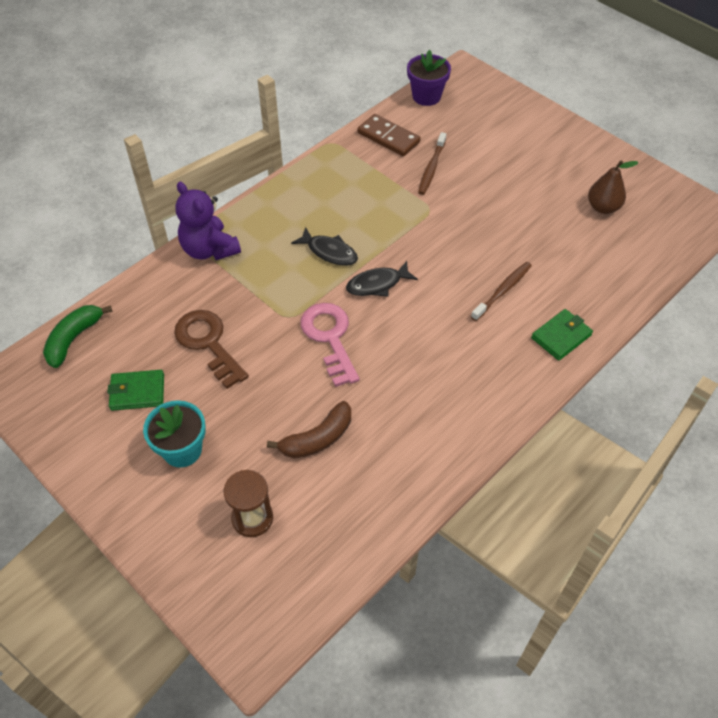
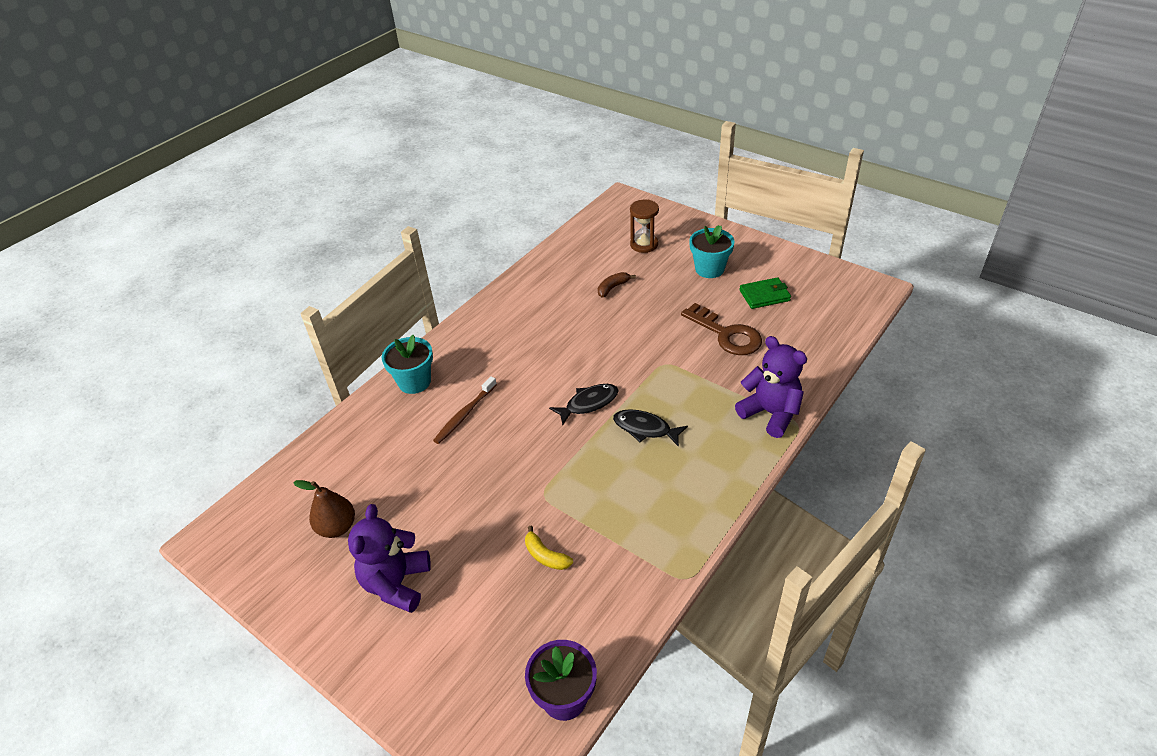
camera: 175 degrees right, 10 degrees down
(74, 339) = (844, 322): green banana -> none
(317, 439) = (612, 288): brown banana -> brown banana, size x0.66
(330, 338) = (622, 353): pink key -> none
(388, 137) = (610, 600): brown domino -> none
(431, 168) = (545, 556): brown toothbrush -> yellow banana
(544, 165) = (396, 583): none -> purple teddy bear
(561, 336) = (414, 382): green wallet -> turquoise flower pot

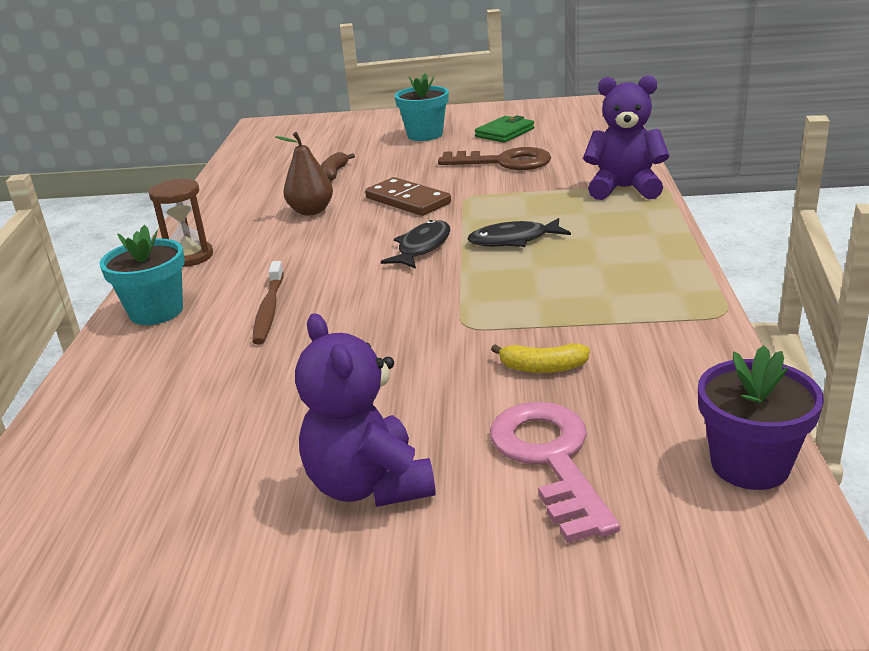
camera: 35 degrees left, 15 degrees down
(337, 527) = (194, 478): brown pear -> brown pear (311, 211)
(483, 624) = (549, 458): none -> pink key
(626, 347) = (408, 200): none -> brown domino
(644, 244) = (330, 141): brown hourglass -> brown hourglass (189, 257)

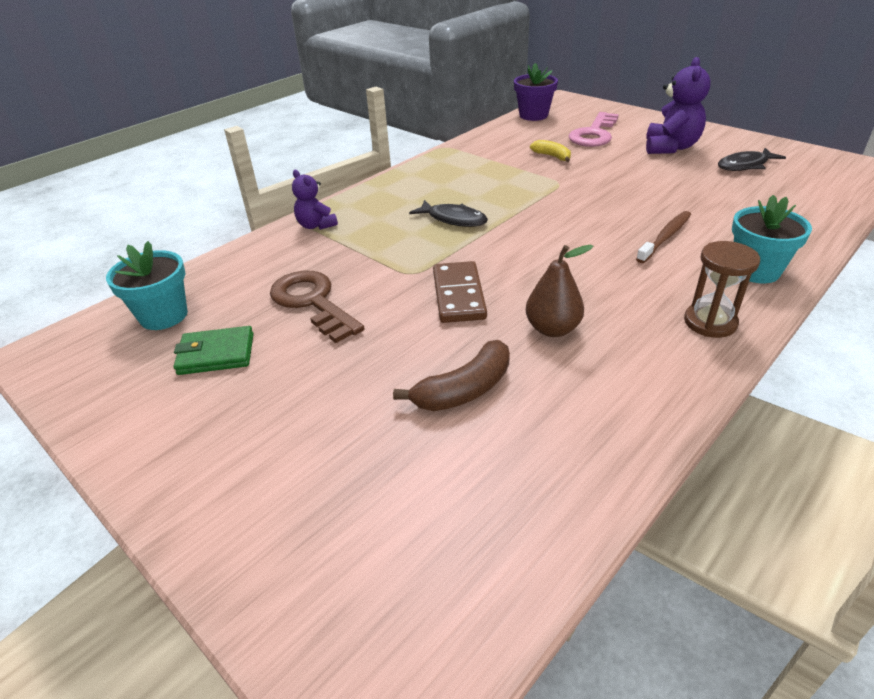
camera: 140 degrees left, 10 degrees up
(334, 173) = (464, 390): brown banana -> brown banana, size x1.52
(422, 247) = (514, 240): black fish -> black fish (745, 165)
(425, 135) = (272, 413): turquoise flower pot -> turquoise flower pot (164, 316)
(624, 189) = (316, 225): purple teddy bear -> purple teddy bear, size x0.60

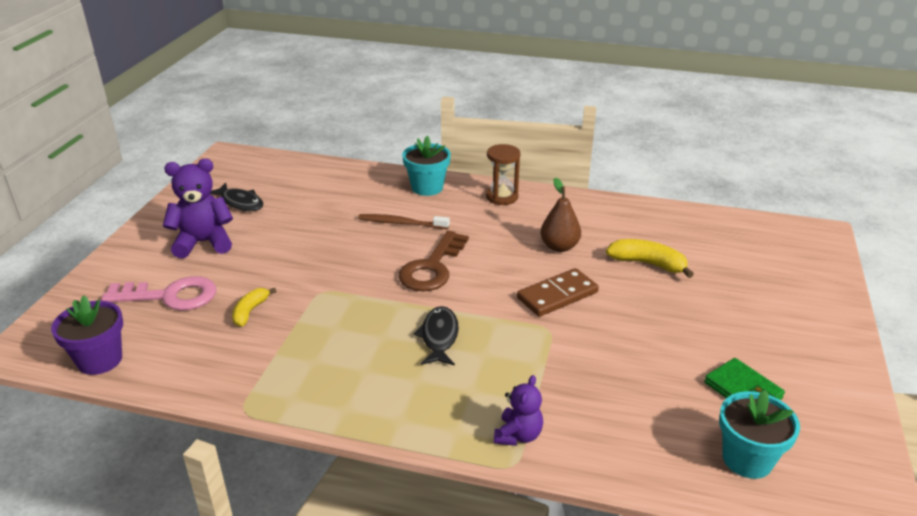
camera: 120 degrees left, 5 degrees down
(312, 302) = (636, 369): brown key -> brown key (432, 268)
(464, 390) = (648, 264): brown banana -> yellow banana

